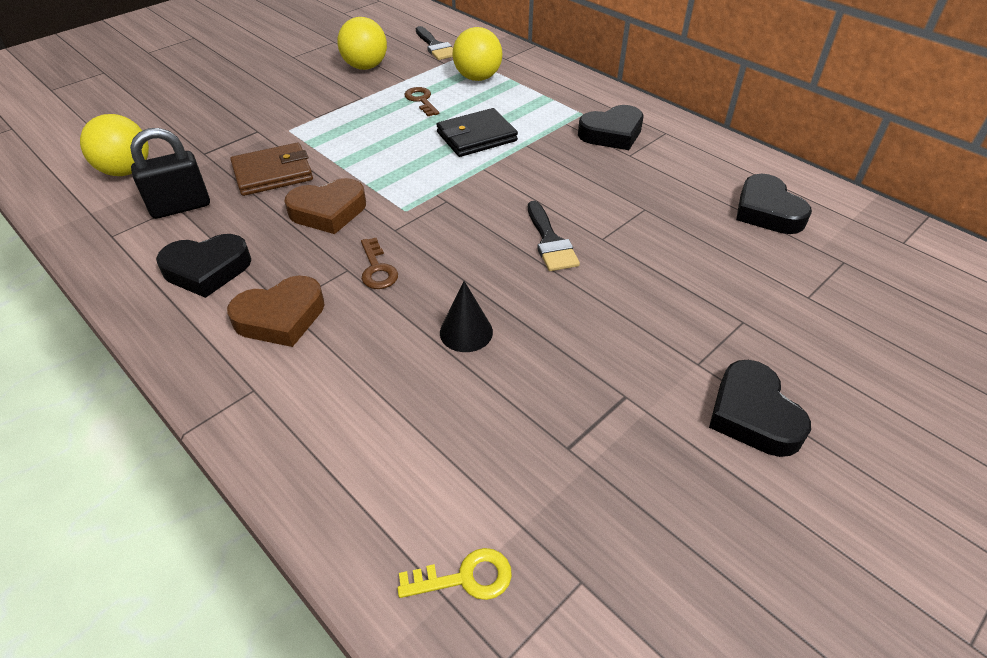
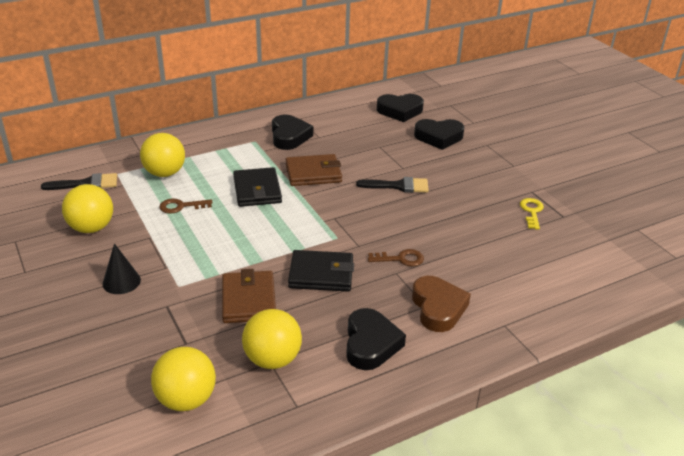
camera: 75 degrees left, 10 degrees down
(181, 207) = (272, 359): black padlock -> yellow ball
(328, 211) = (321, 274): brown heart -> black wallet
(465, 577) = (637, 261): yellow key -> yellow key (531, 211)
(466, 332) = (472, 232): black cone -> black cone (121, 281)
(537, 167) = (313, 173): none -> brown wallet
(753, 415) = (549, 160): black heart -> black heart (439, 137)

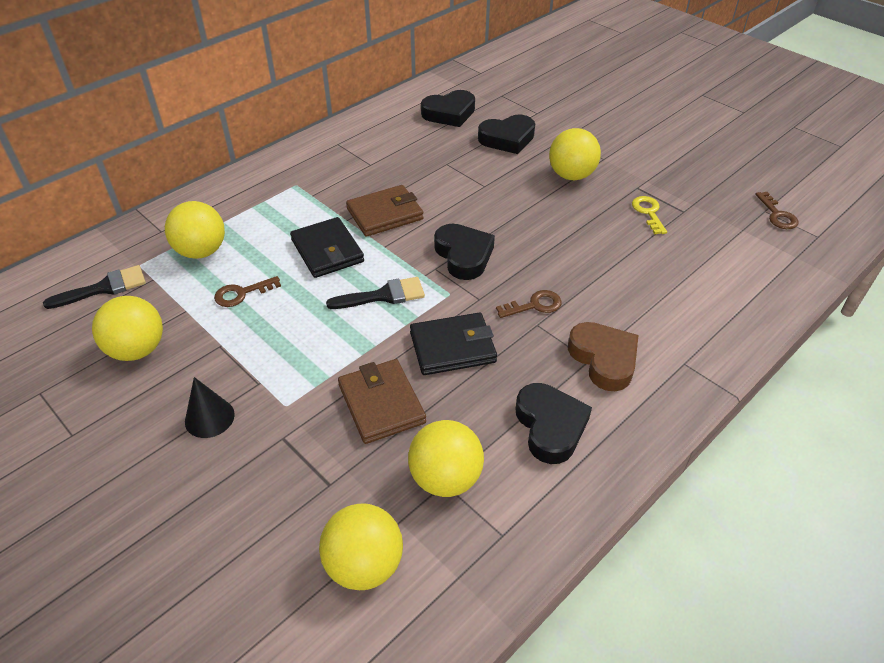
camera: 15 degrees left, 10 degrees up
(289, 136) = (335, 171): black heart -> black heart (463, 255)
(398, 186) = (490, 211): black brush -> black brush (383, 295)
(479, 173) = (571, 175): none -> yellow ball
(647, 234) = (777, 215): none -> brown key

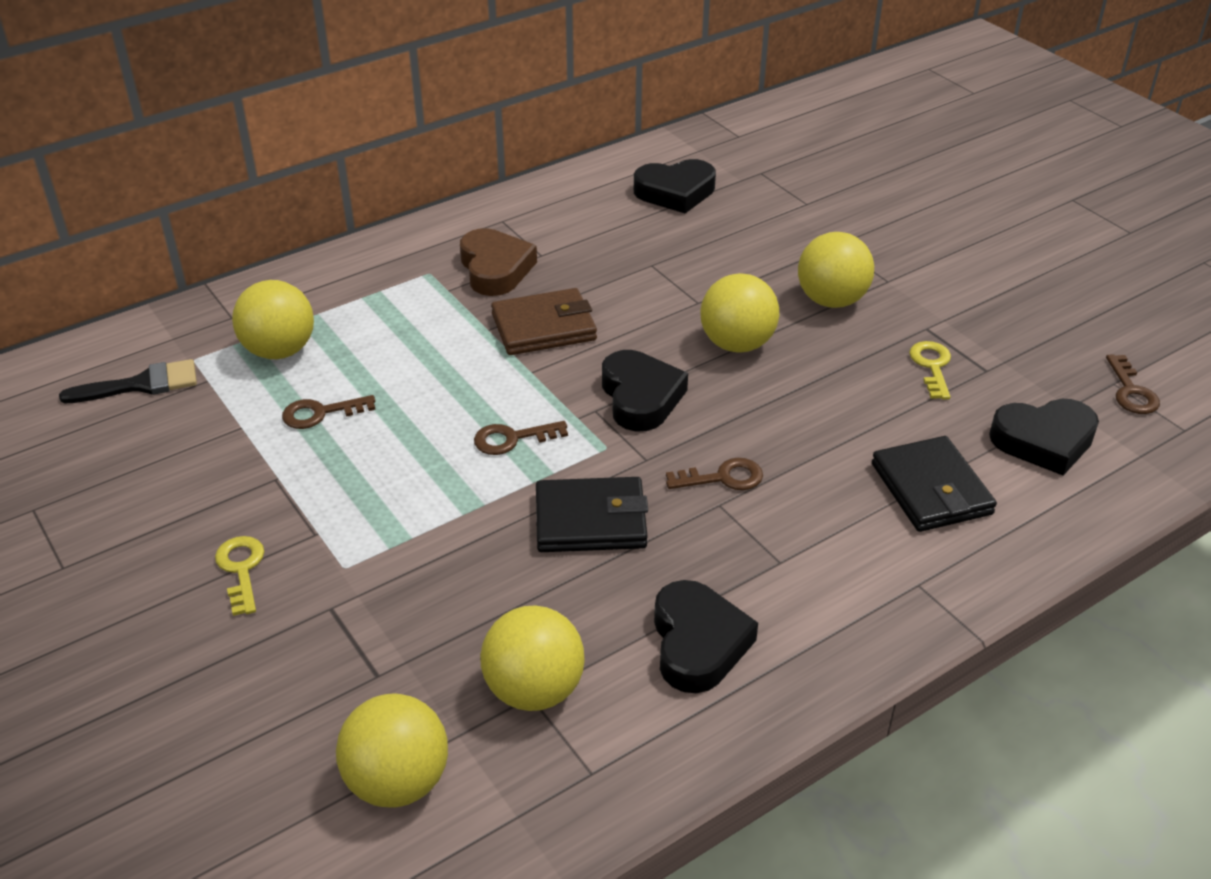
camera: 10 degrees right, 5 degrees down
(137, 350) = (167, 470): yellow ball -> yellow ball (737, 344)
(209, 418) = (241, 569): black cone -> yellow key
(327, 251) = (450, 369): black wallet -> black wallet (931, 489)
(381, 404) = (473, 582): brown wallet -> none
(383, 295) = (512, 439): black brush -> brown key
(507, 139) = (751, 237): black heart -> black heart (1044, 441)
(604, 359) = (801, 564): brown heart -> brown heart (495, 269)

